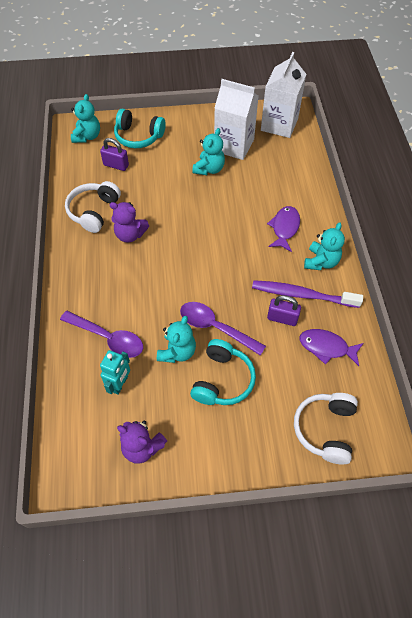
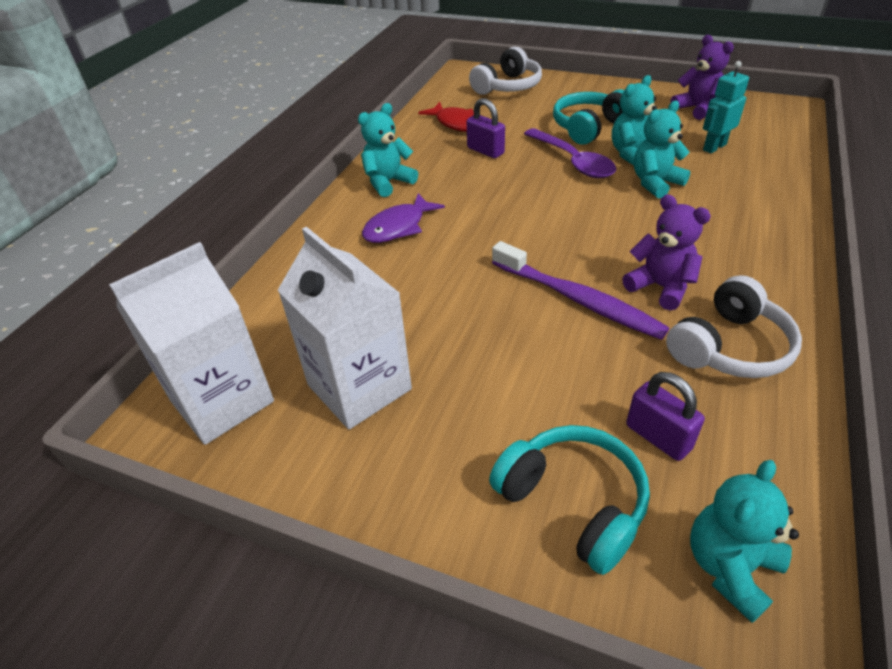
camera: 150 degrees left, 15 degrees down
(108, 338) = (724, 183): purple spoon -> none
(209, 169) = (448, 354): turquoise teddy bear -> turquoise teddy bear (655, 183)
(302, 295) = (443, 162): purple toothbrush -> purple toothbrush (578, 299)
(326, 347) = (457, 124): purple fish -> red fish

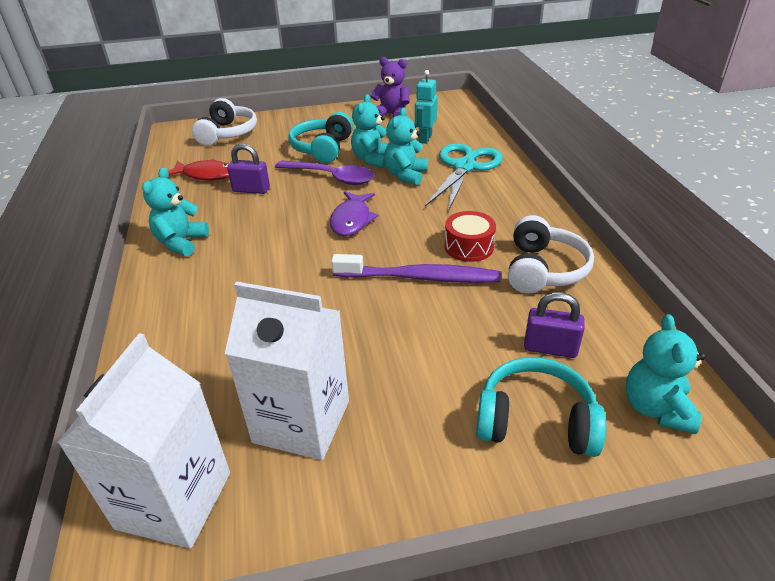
camera: 35 degrees left, 5 degrees down
(398, 227) = (223, 276): purple fish -> purple fish (352, 220)
(660, 287) = (469, 247): purple teddy bear -> red drum
(735, 194) = (465, 167): none -> turquoise scissors

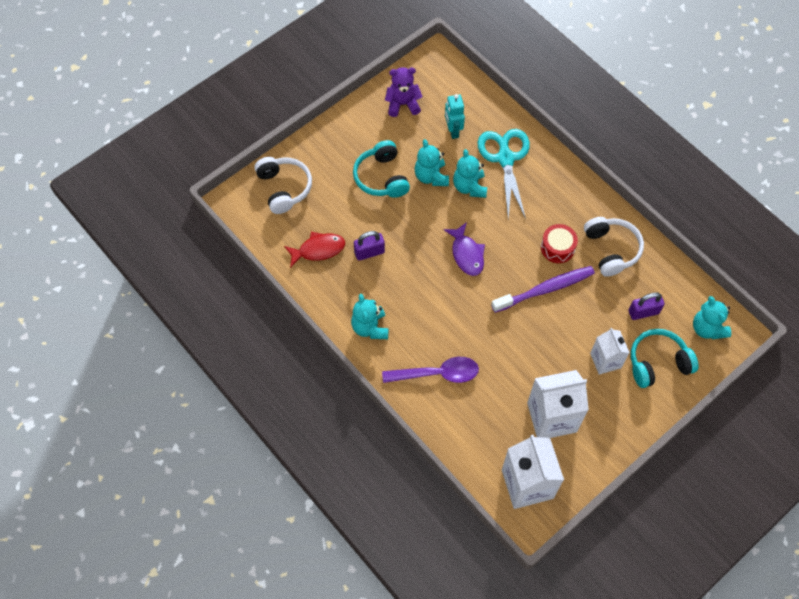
camera: 30 degrees left, 25 degrees up
(331, 177) = (417, 212): purple spoon -> purple spoon (437, 374)
(446, 383) = (605, 360): none -> white carton

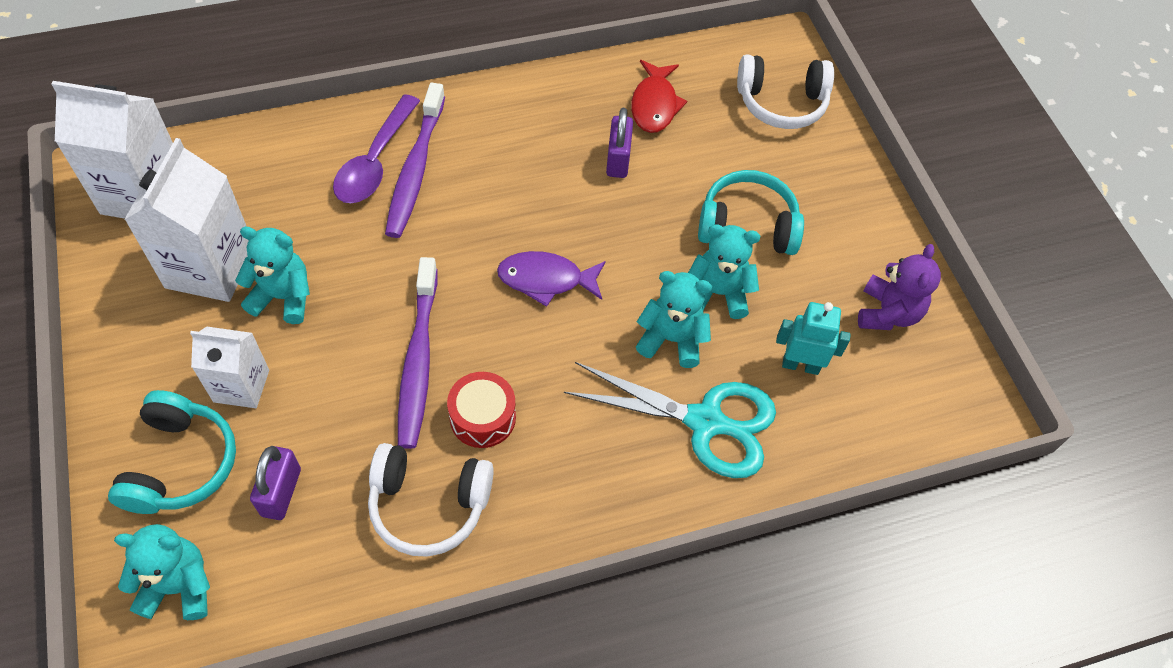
camera: 110 degrees right, 5 degrees down
(370, 327) = (495, 116): turquoise teddy bear -> turquoise teddy bear (283, 297)
(431, 350) = (415, 169): none -> purple toothbrush

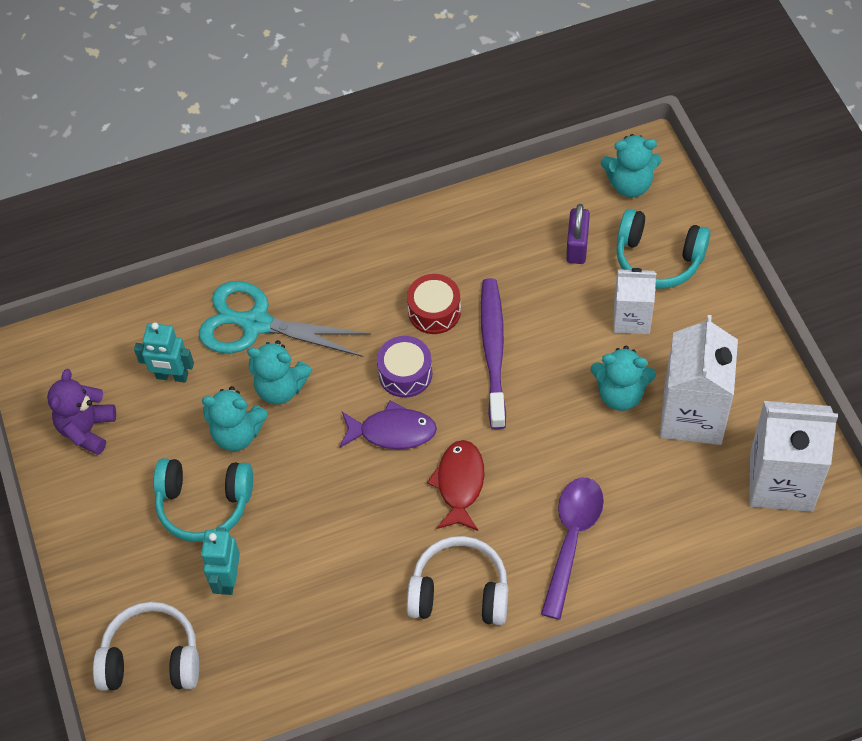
camera: 175 degrees left, 0 degrees up
(180, 464) = (658, 259): turquoise headphones -> turquoise headphones turned 75 degrees counterclockwise
(415, 169) = (530, 534): purple toothbrush -> none
(429, 504) = (466, 248): white headphones -> white headphones (459, 592)
(526, 343) = (405, 374): none -> purple drum
(618, 160) = (329, 566): purple padlock -> none
(654, 105) = (290, 641): red fish -> red fish (459, 484)
(717, 158) = (227, 579): none -> turquoise robot

